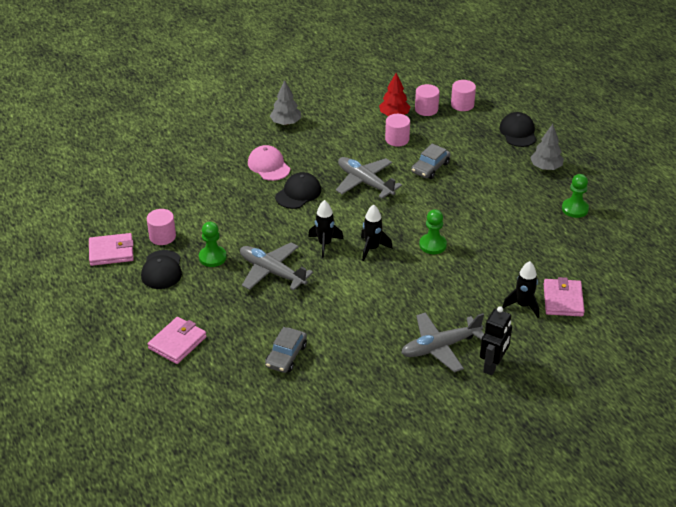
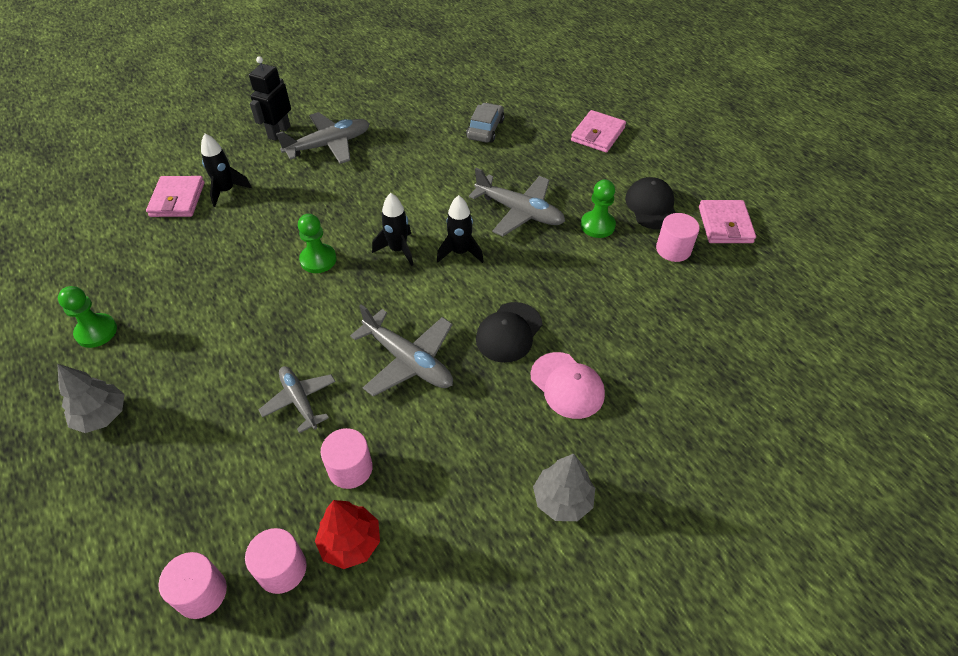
camera: 175 degrees right, 10 degrees up
(111, 252) = (725, 225): pink wallet -> pink wallet turned 75 degrees counterclockwise
(430, 168) = (299, 400): grey car -> grey plane
(518, 132) = (114, 507): black cap -> none

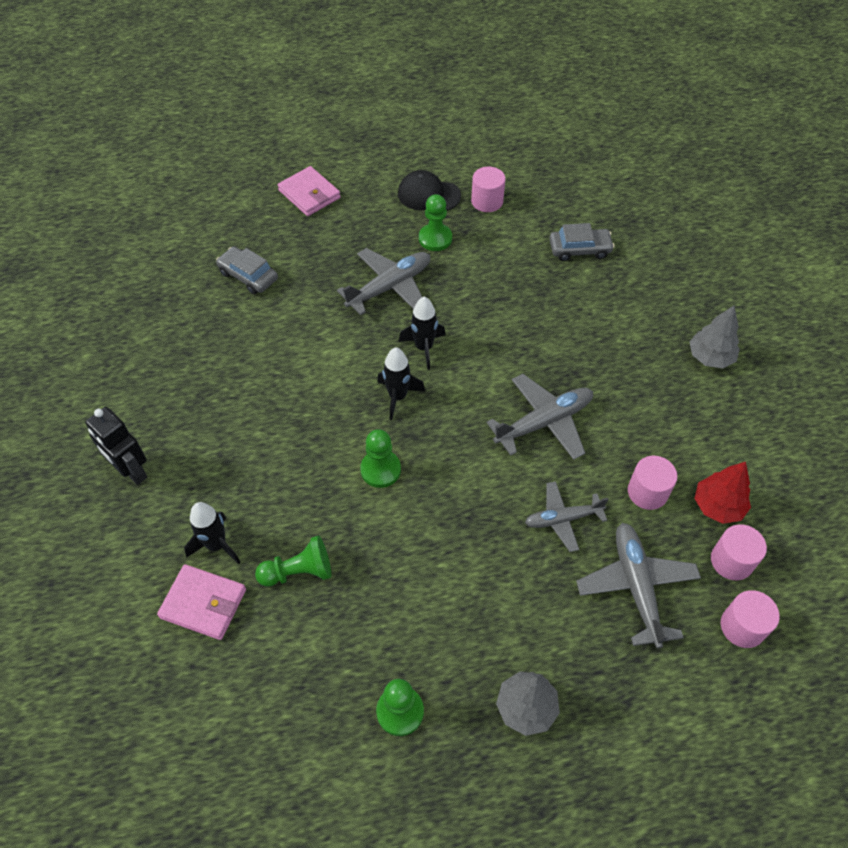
camera: 70 degrees left, 5 degrees up
(211, 240) = (299, 572): none -> green pawn
(329, 145) = (190, 423): grey plane -> grey plane (636, 586)
(509, 332) = (537, 340): black cap -> none
(567, 385) = (606, 320): pink cap -> none
(655, 340) = (579, 249): none -> grey car
(725, 225) = (473, 159): pink wallet -> none

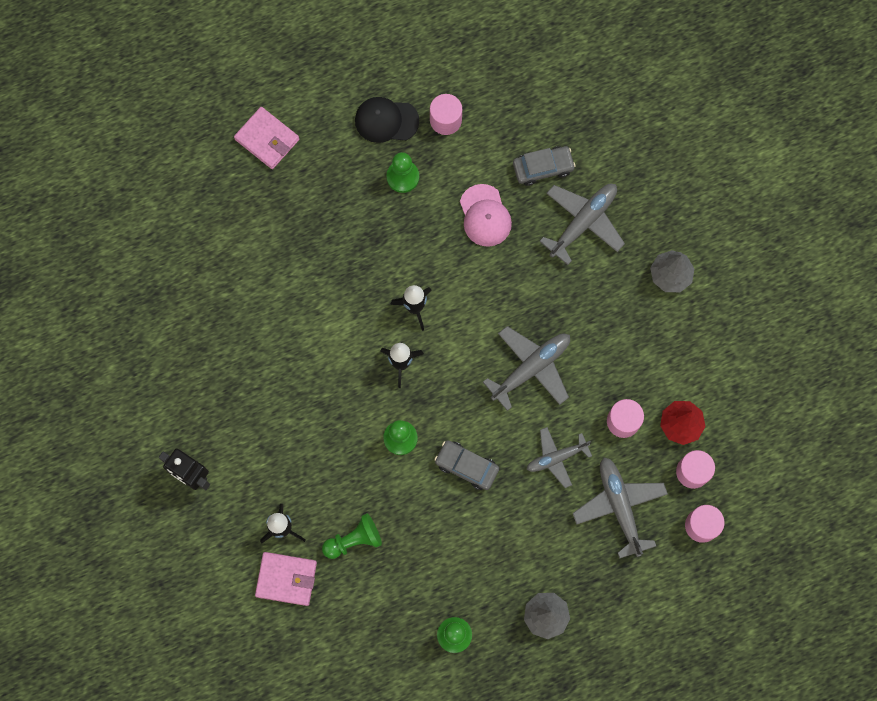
camera: 10 degrees left, 20 degrees up
(248, 276) = (234, 252): grey car -> grey car (466, 466)
(390, 287) = (370, 243): grey plane -> grey plane (583, 222)
(513, 280) = (485, 216): none -> pink cap

